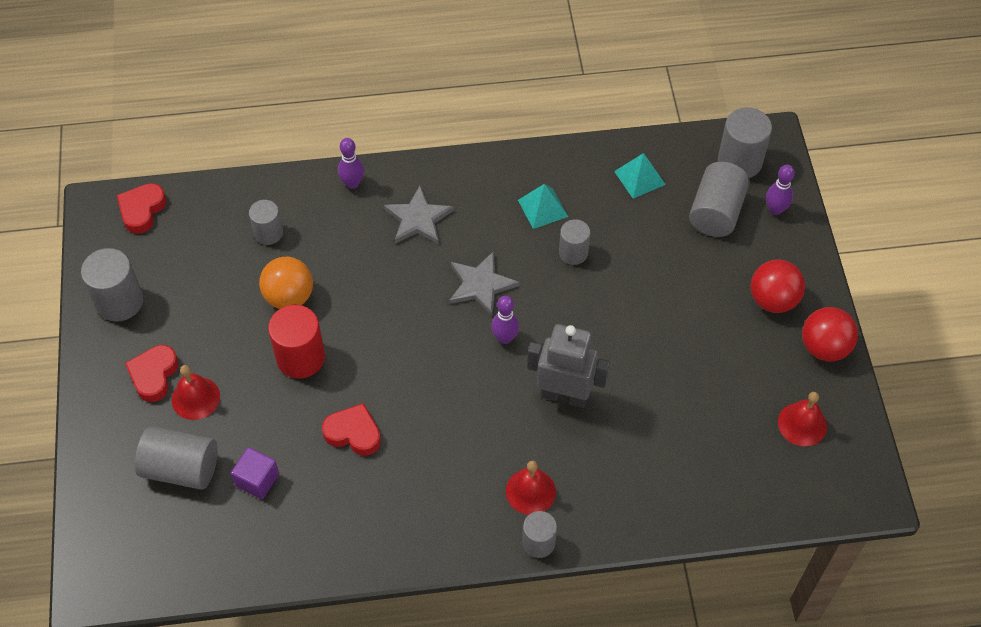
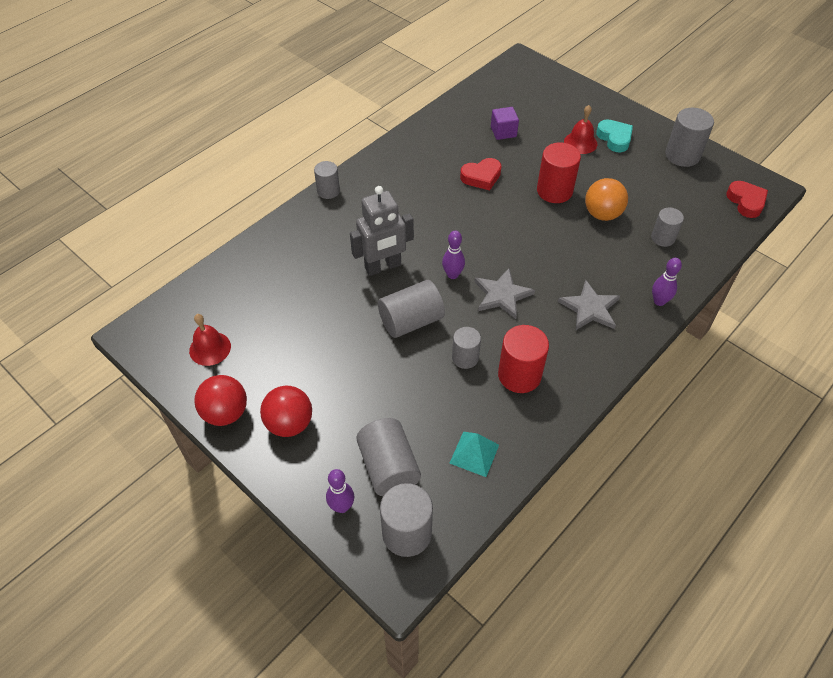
camera: 140 degrees right, 5 degrees down
(154, 375) = (614, 138): red heart -> turquoise heart
(181, 468) = (545, 115): grey cylinder -> grey cylinder (411, 321)
(530, 491) = (355, 209): red bell -> none
(542, 208) = (519, 375): turquoise pyramid -> red cylinder

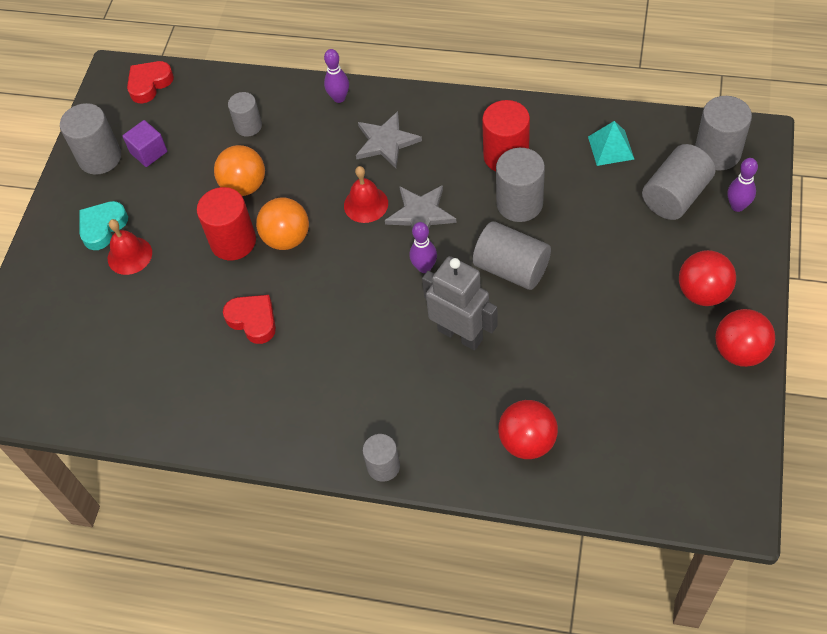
camera: 115 degrees left, 5 degrees up
(210, 348) = (689, 421): red bell -> red bell (366, 204)
(279, 260) = (527, 441): none -> red ball
(465, 358) = (519, 203): grey cylinder -> grey cylinder, size x1.59
(503, 132) = (153, 341): purple cube -> purple cube (149, 152)
(536, 217) = (287, 238): none -> orange ball

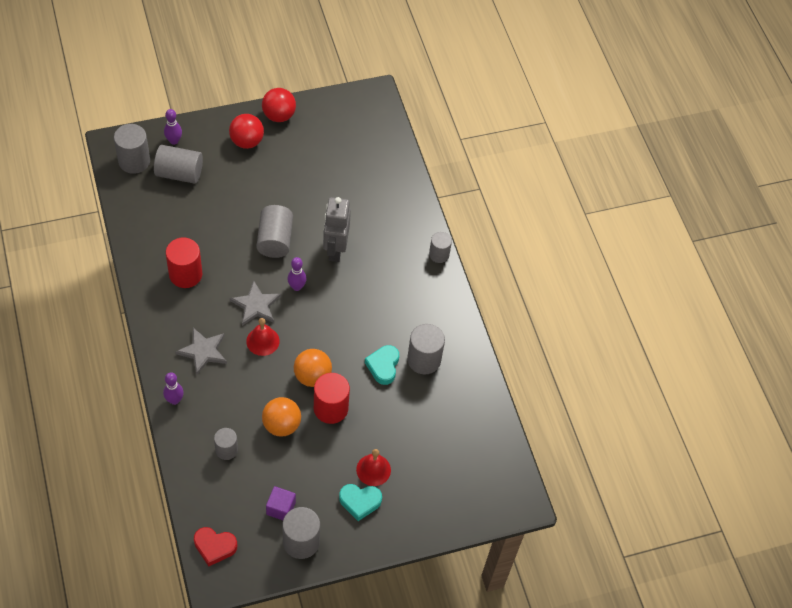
camera: 130 degrees left, 0 degrees up
(253, 320) = (383, 366): red heart -> turquoise heart
(519, 203) = (222, 253): grey cylinder -> grey cylinder (424, 360)
(527, 441) = (386, 193): red ball -> none
(610, 148) = (153, 218): turquoise pyramid -> none

